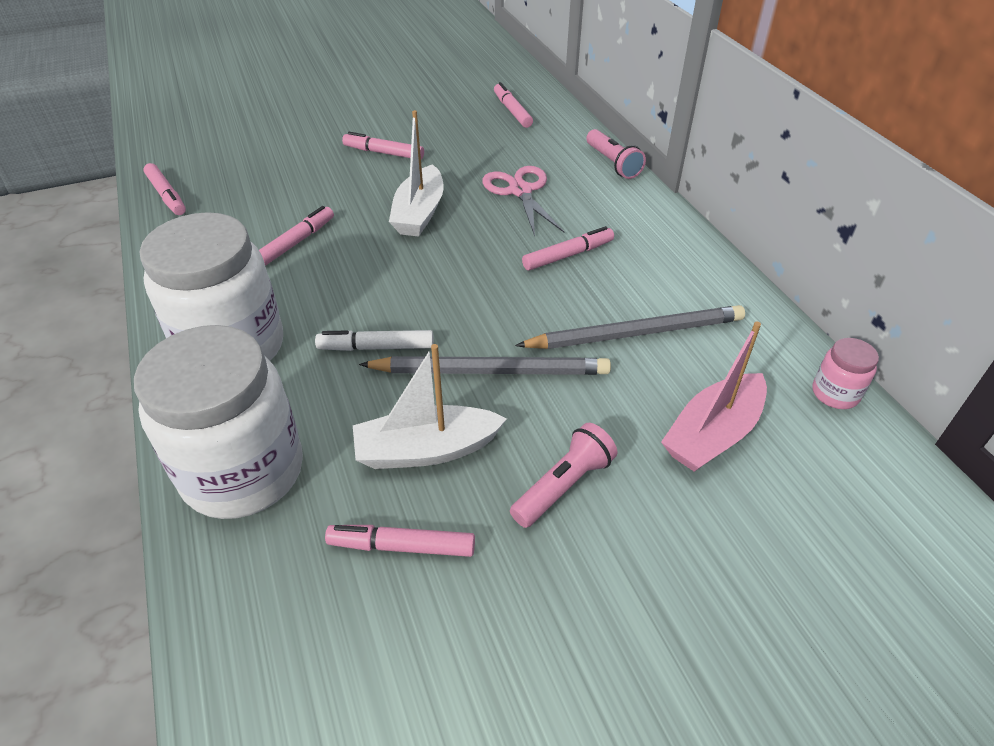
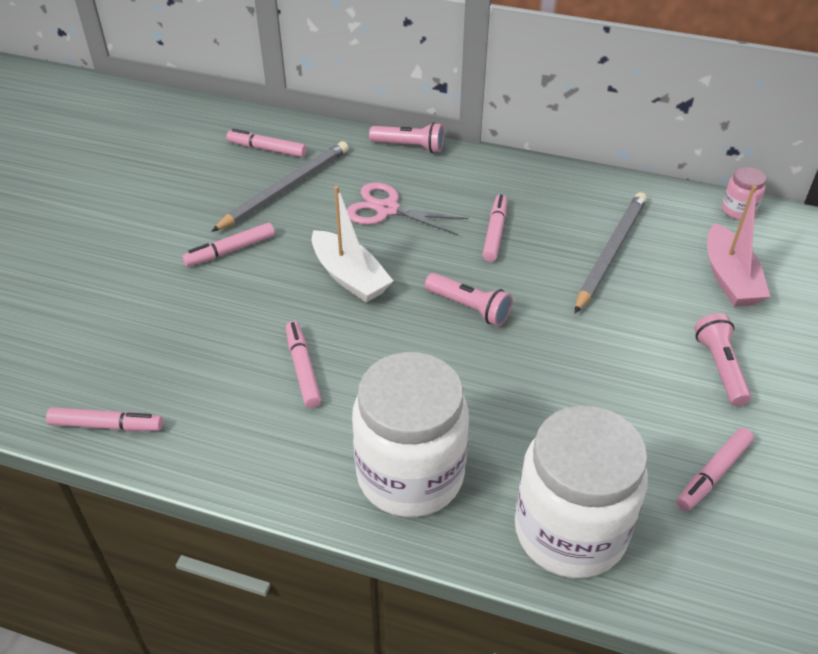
camera: 50 degrees left, 0 degrees up
(376, 347) = (497, 387): white marker -> none
(426, 450) = (633, 416): white boat -> none
(456, 286) = (469, 307): none -> pink flashlight
(490, 371) = (582, 341): grey pencil -> grey pencil (285, 189)

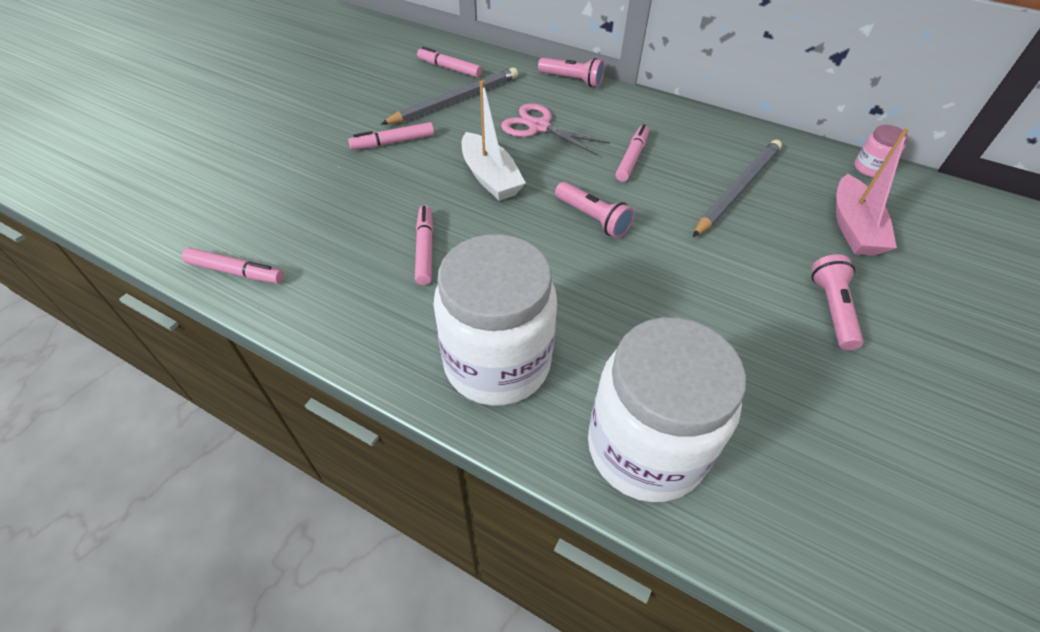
camera: 10 degrees right, 5 degrees up
(713, 474) = (809, 415): pink marker -> none

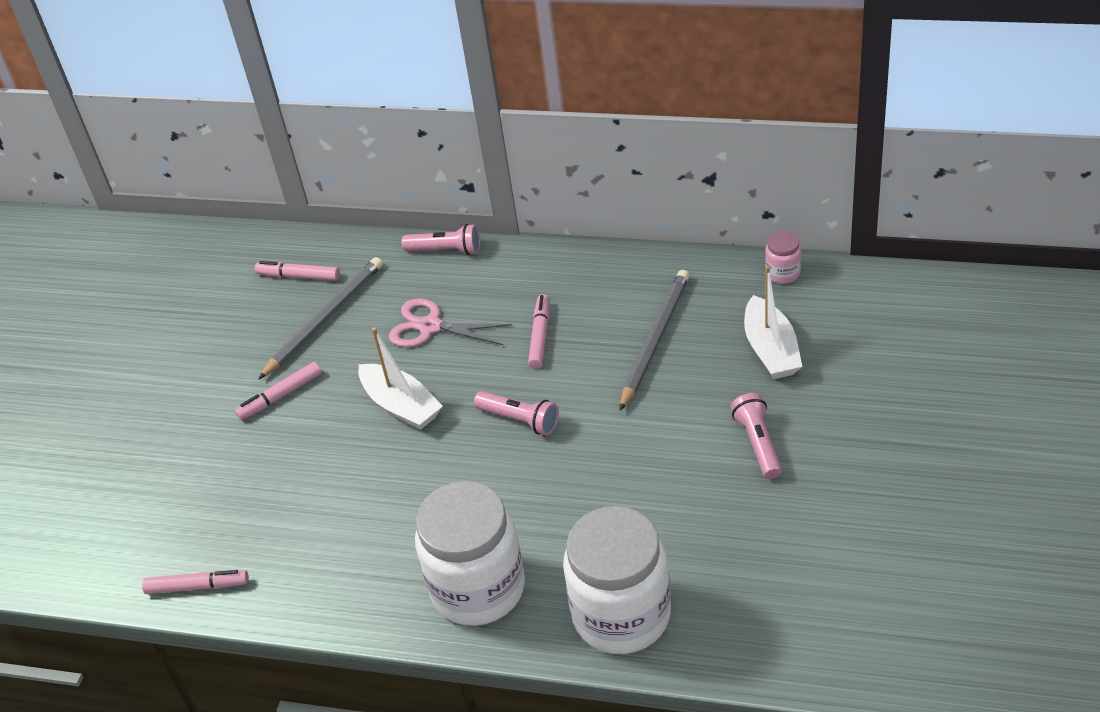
camera: 10 degrees left, 5 degrees down
(425, 249) = (368, 505): pink marker -> none
(853, 227) = (771, 349): pink boat -> white boat

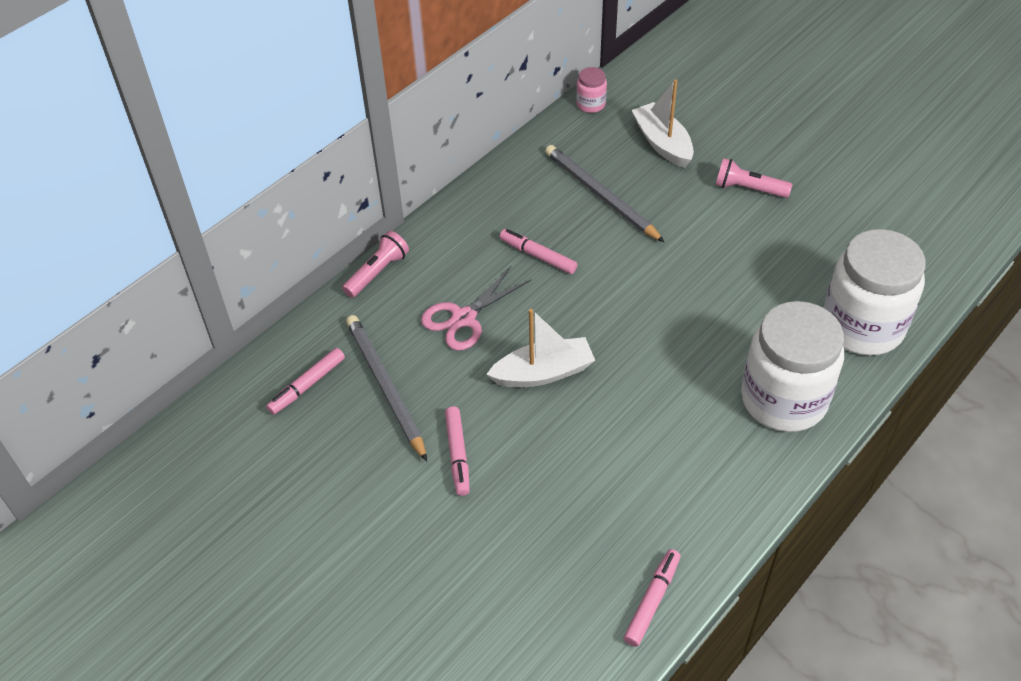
camera: 65 degrees left, 5 degrees up
(519, 420) = (621, 305): pink flashlight -> none
(771, 349) = (662, 143): white boat -> white boat turned 135 degrees counterclockwise

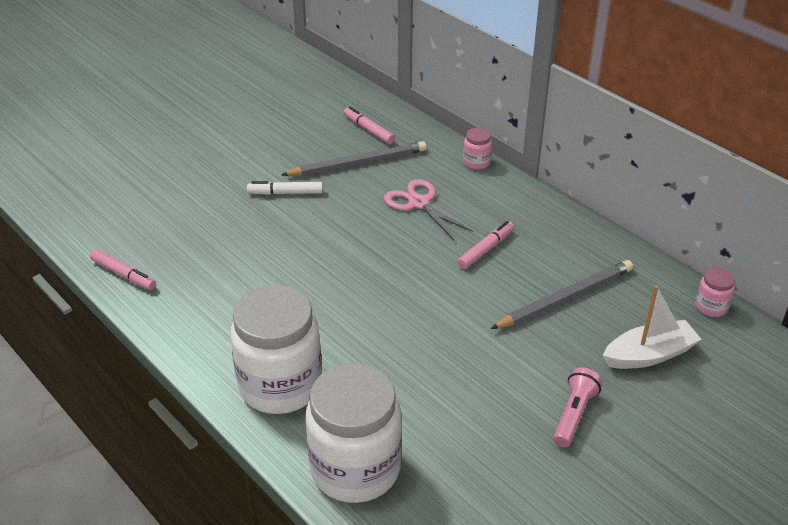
camera: 95 degrees right, 10 degrees down
(377, 272) = (476, 162): pink flashlight -> pink jar
(458, 454) = (285, 193): pink marker -> white marker
(543, 373) = (351, 241): white boat -> none

